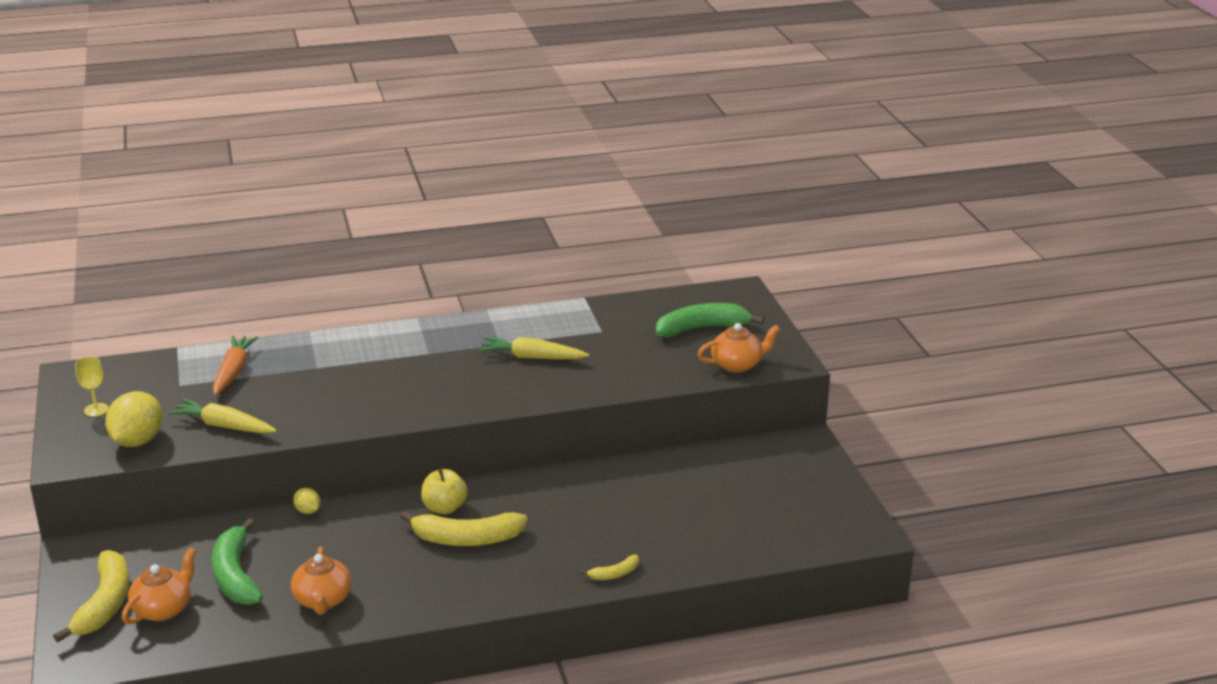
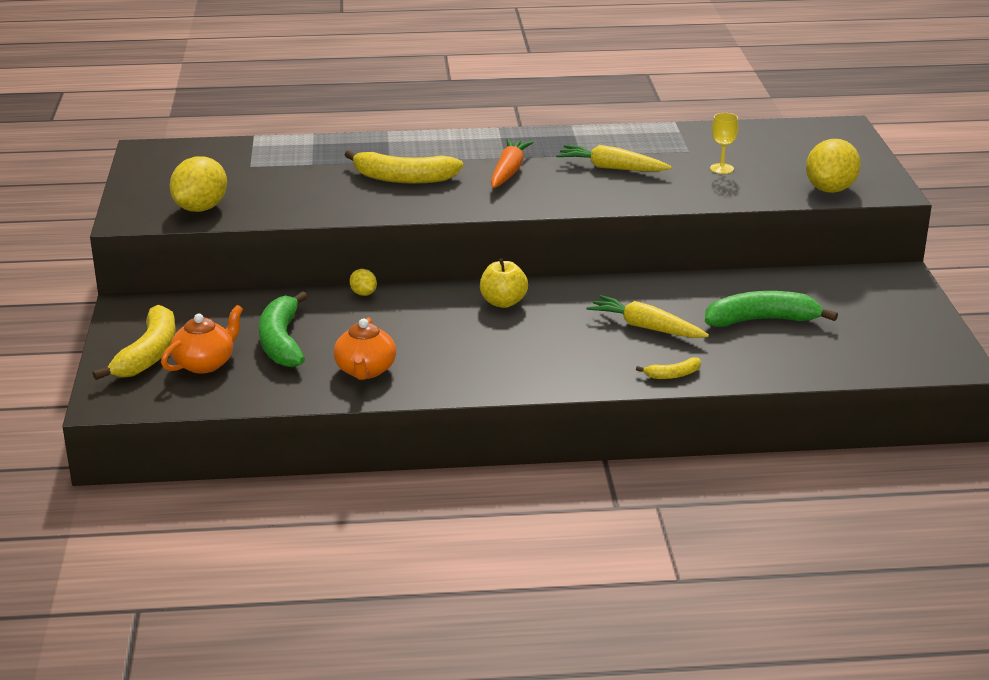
camera: 10 degrees right, 0 degrees up
(96, 410) = (165, 180): yellow goblet -> yellow goblet (721, 168)
(223, 426) = (287, 202): yellow carrot -> yellow carrot (646, 327)
(233, 372) = (305, 159): orange carrot -> orange carrot (508, 171)
(466, 539) = (521, 331): yellow banana -> yellow banana (403, 178)
(702, 328) = (796, 156): green banana -> green banana (761, 320)
(737, 365) = (830, 189): orange teapot -> yellow lemon

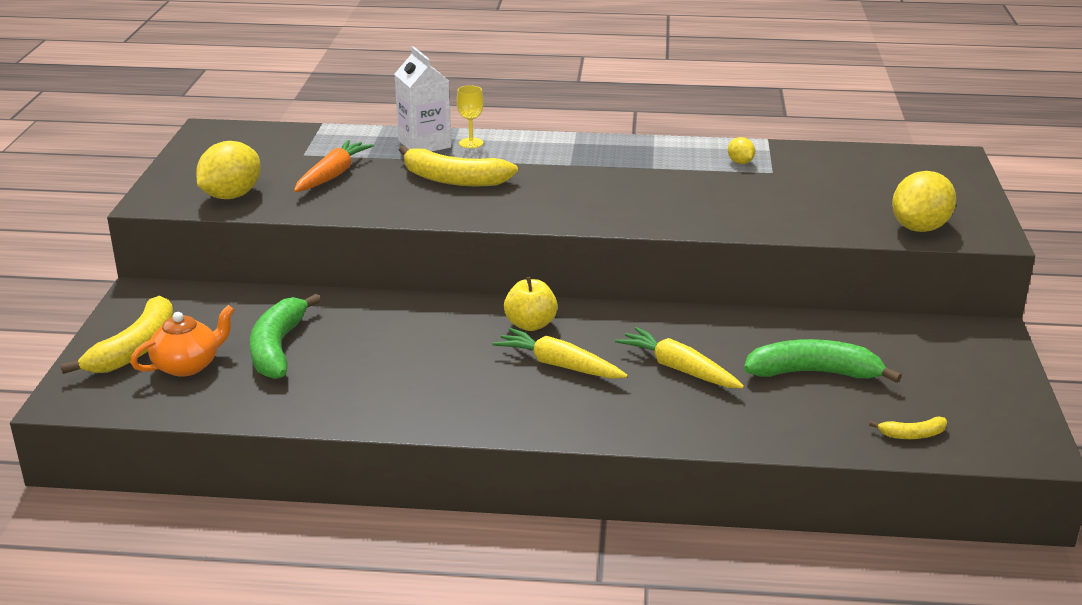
camera: 10 degrees right, 0 degrees up
(361, 148) = (424, 144): none -> white carton
(363, 293) = (386, 301): yellow lemon -> yellow lemon (740, 162)
(365, 370) = (351, 390): orange teapot -> none
(508, 171) = (568, 180): orange carrot -> orange carrot (333, 175)
(611, 168) = (680, 185): yellow carrot -> yellow carrot (559, 365)
(673, 375) = (691, 430): yellow banana -> yellow banana (912, 435)
(721, 168) = (802, 194): yellow goblet -> yellow goblet (471, 143)

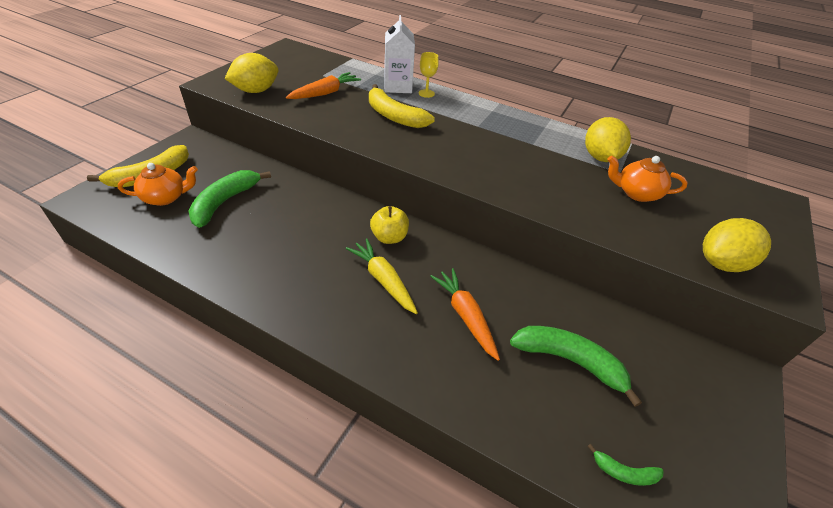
camera: 20 degrees right, 15 degrees up
(678, 369) = (465, 316): yellow carrot -> orange carrot
(740, 162) = (600, 157): yellow lemon -> yellow lemon, size x2.06
(802, 188) = (636, 193): none -> orange teapot
(912, 435) = (624, 472): yellow banana -> green banana

